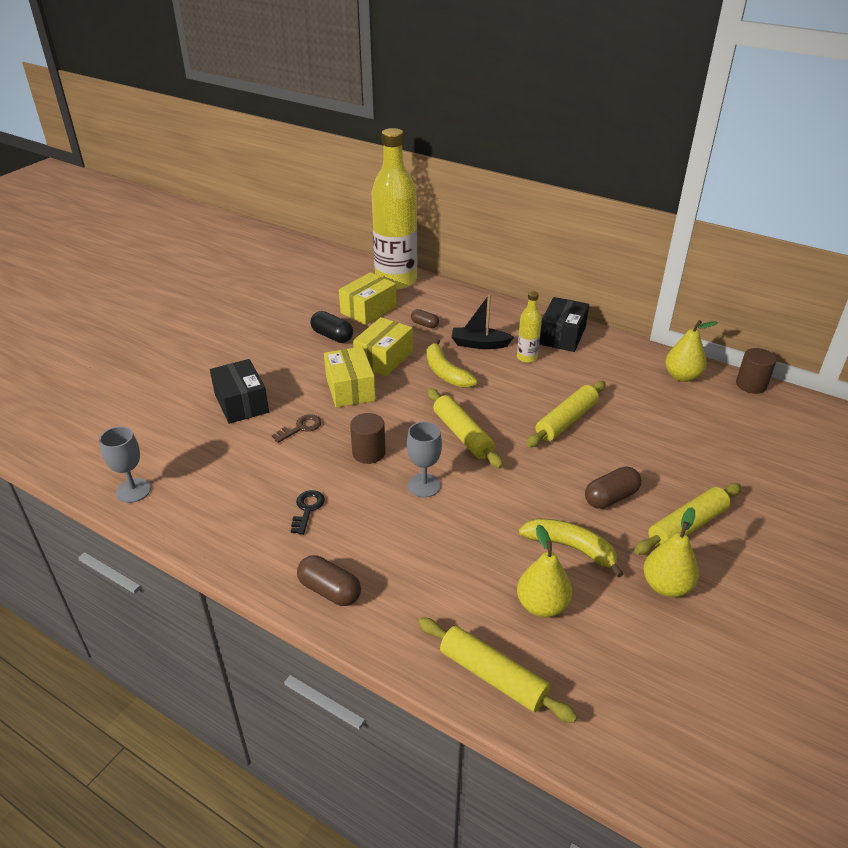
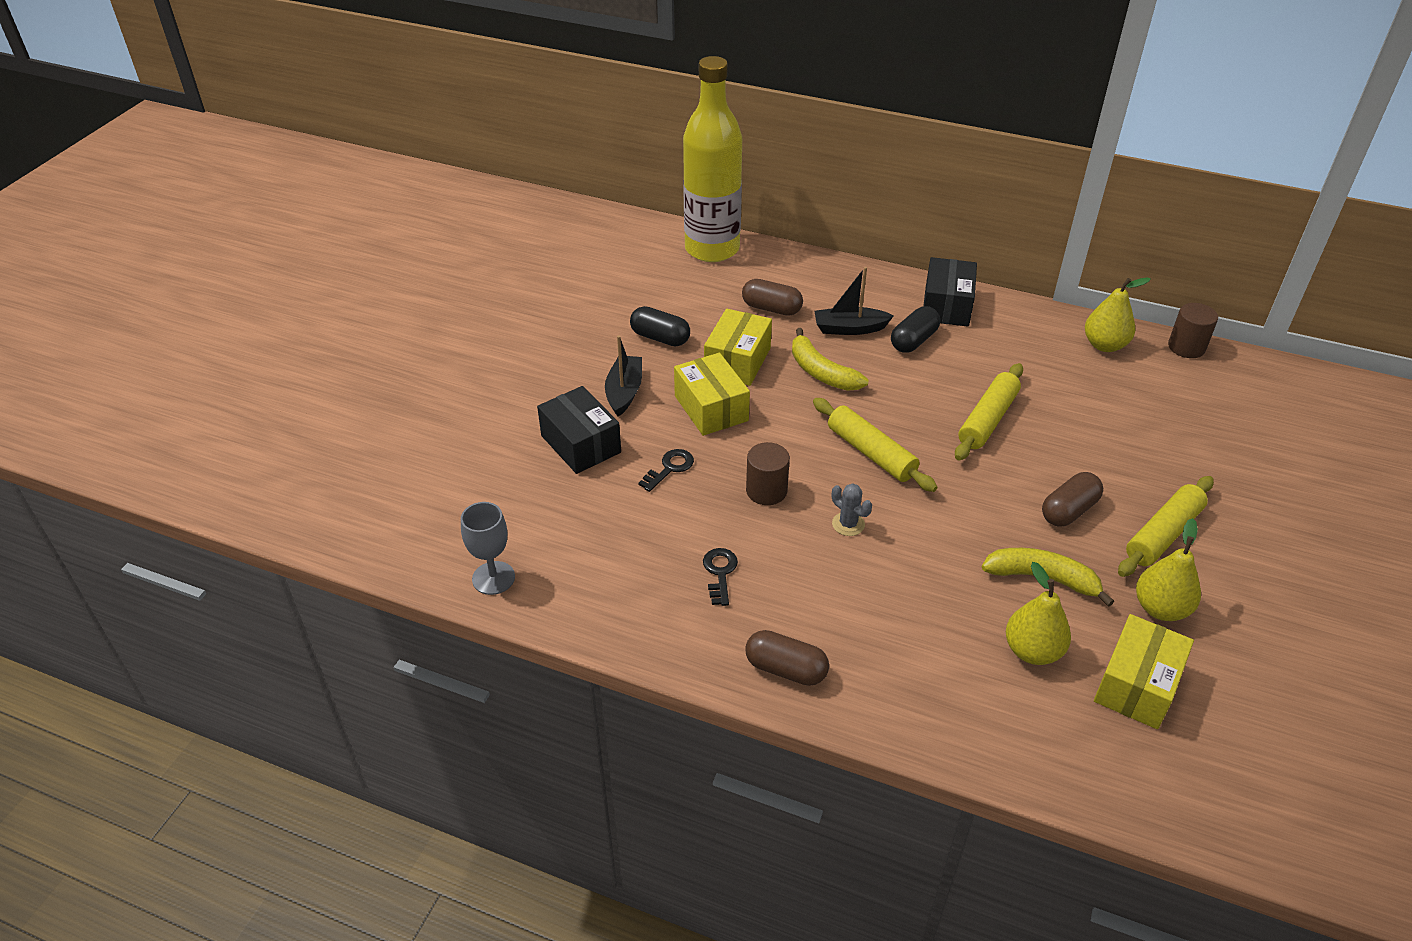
camera: 10 degrees left, 5 degrees up
(289, 370) = (624, 392): none -> black boat
(301, 428) = (670, 468): brown key -> black key
(368, 310) = (692, 295): yellow box -> yellow box (1136, 685)
(424, 324) = (771, 308): brown capsule -> brown capsule, size x1.58
(424, 485) = (848, 524): grey goblet -> grey cactus
(492, 676) = (1005, 740): yellow rolling pin -> none
(527, 357) = (913, 341): yellow bottle -> black capsule

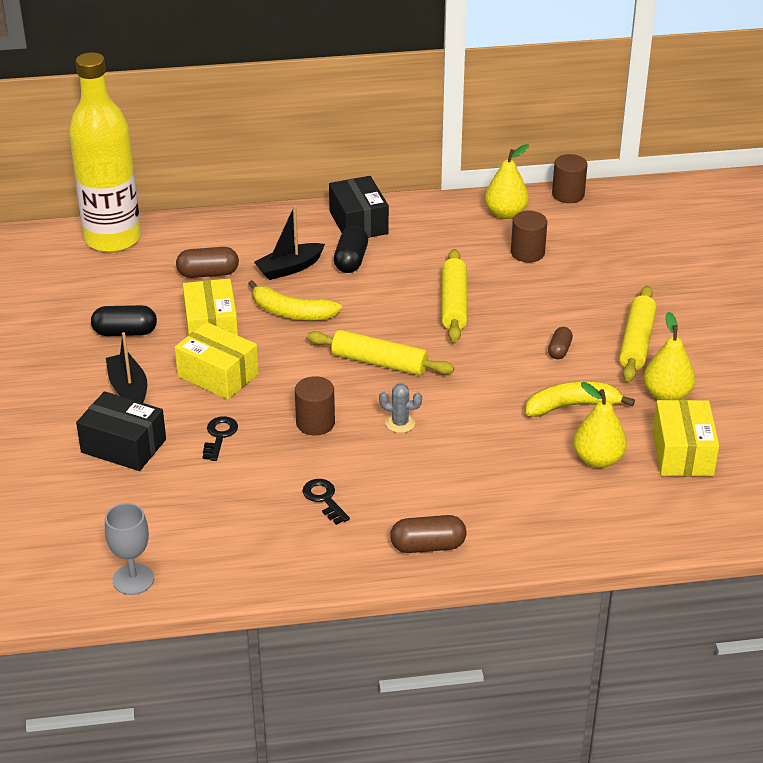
camera: 30 degrees left, 5 degrees down
(1068, 511) = (559, 350): brown capsule -> brown capsule, size x0.63
(1101, 394) = (527, 253): none -> brown cylinder

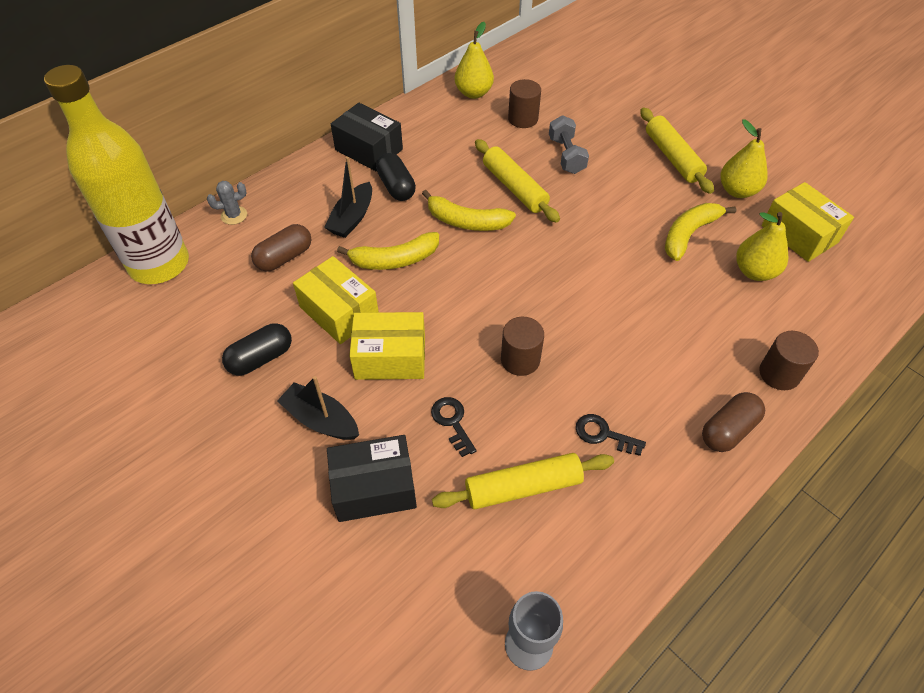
camera: 35 degrees left, 15 degrees up
(379, 362) = (512, 271): yellow rolling pin -> yellow rolling pin (523, 487)
(381, 311) = (466, 221): none -> yellow banana
(400, 423) = (586, 320): grey cactus -> grey cactus (234, 215)
(533, 298) = (566, 155): none -> grey dumbbell
(559, 350) = (630, 190): brown capsule -> none
(568, 195) = (502, 59): brown cylinder -> brown cylinder (779, 374)

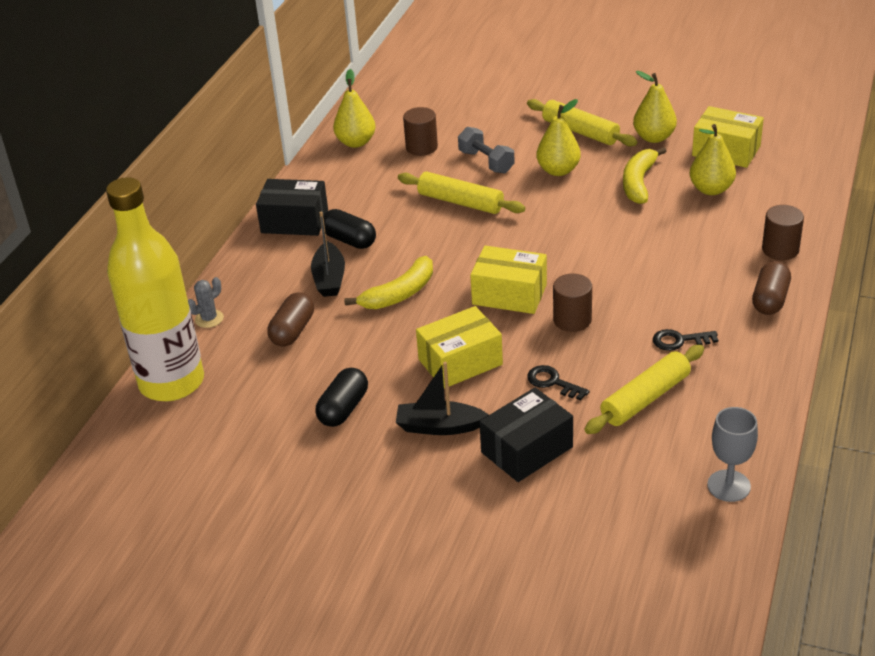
camera: 25 degrees left, 15 degrees down
(339, 312) = (384, 349): yellow box -> yellow box (509, 294)
(466, 221) = (439, 242): yellow banana -> none
(623, 190) = (558, 170): none -> yellow pear

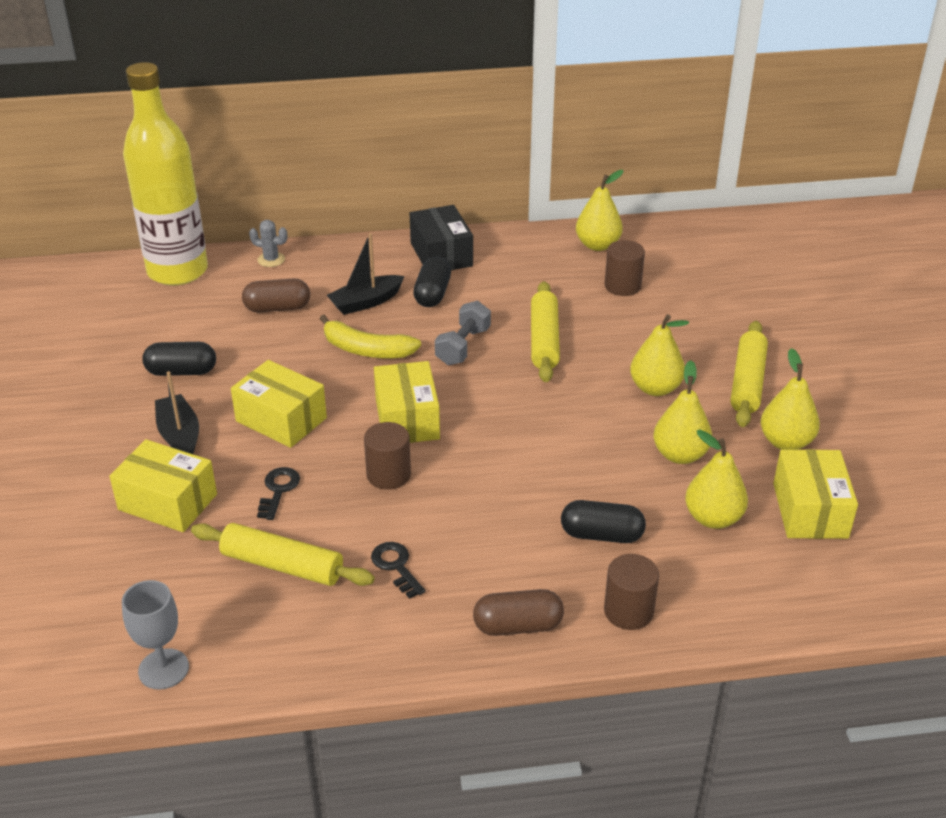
camera: 60 degrees right, 0 degrees up
(486, 162) = (630, 334): grey dumbbell -> grey dumbbell (463, 346)
(527, 450) = (167, 502): black box -> yellow box
(638, 182) = (680, 455): yellow banana -> yellow pear
(700, 239) = (601, 535): none -> black capsule

